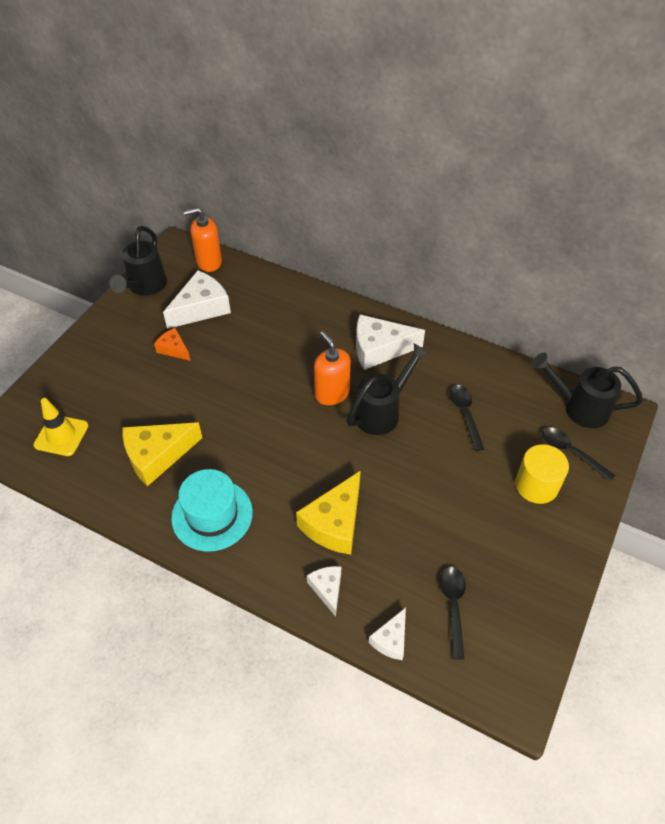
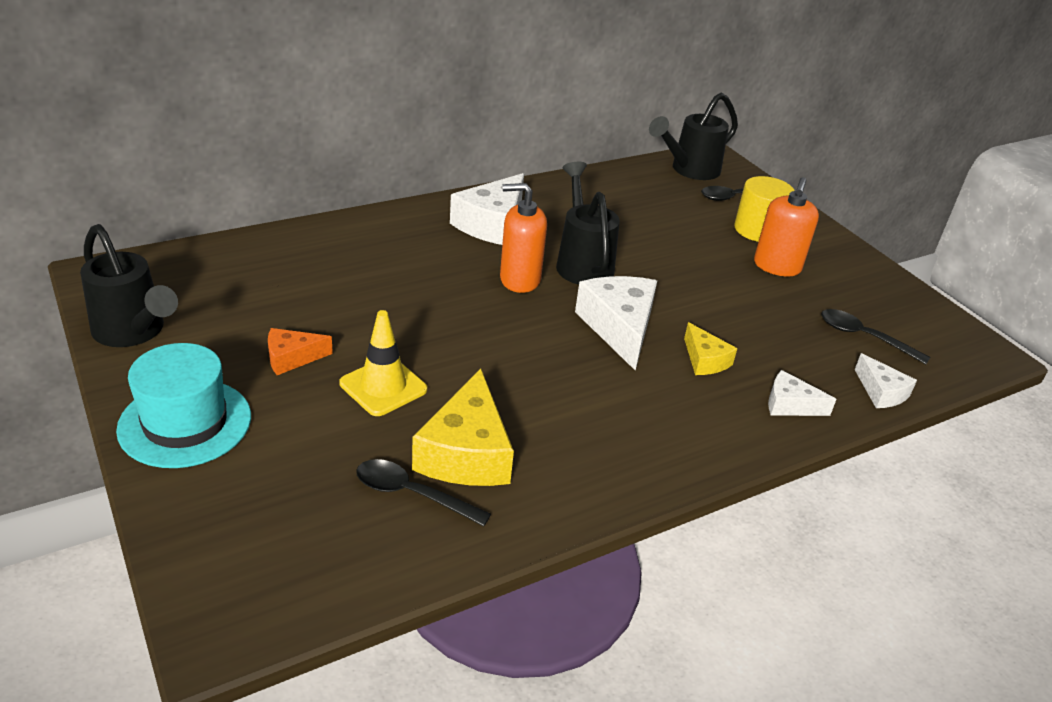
camera: 60 degrees left, 15 degrees down
(61, 435) = (316, 535): yellow traffic cone -> yellow traffic cone (383, 386)
(201, 308) = (251, 305): white cheese -> white cheese (619, 327)
(209, 262) = (176, 264): orange soap dispenser -> orange soap dispenser (777, 266)
(212, 515) = (612, 445): turquoise hat -> turquoise hat (185, 423)
(334, 523) = (705, 360): yellow cheese -> yellow cheese, size x0.55
(465, 414) = (637, 222): black spoon -> black spoon (412, 494)

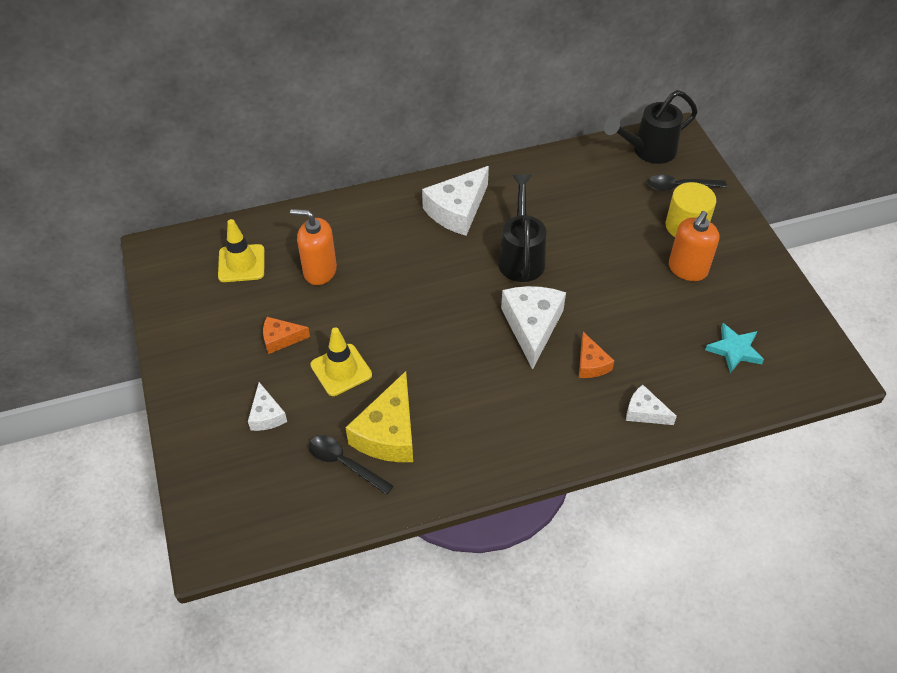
camera: 15 degrees right, 15 degrees up
(134, 333) = (175, 308): black watering can -> none
(185, 423) = (203, 390): turquoise hat -> none
(224, 283) = (241, 263): none -> yellow traffic cone
(519, 279) = (465, 272): orange soap dispenser -> orange soap dispenser (319, 271)
(705, 360) = (591, 364): yellow cheese -> orange cheese
(864, 337) = (734, 350): black spoon -> turquoise star
(881, 392) = (725, 406): white cheese -> white cheese (266, 415)

